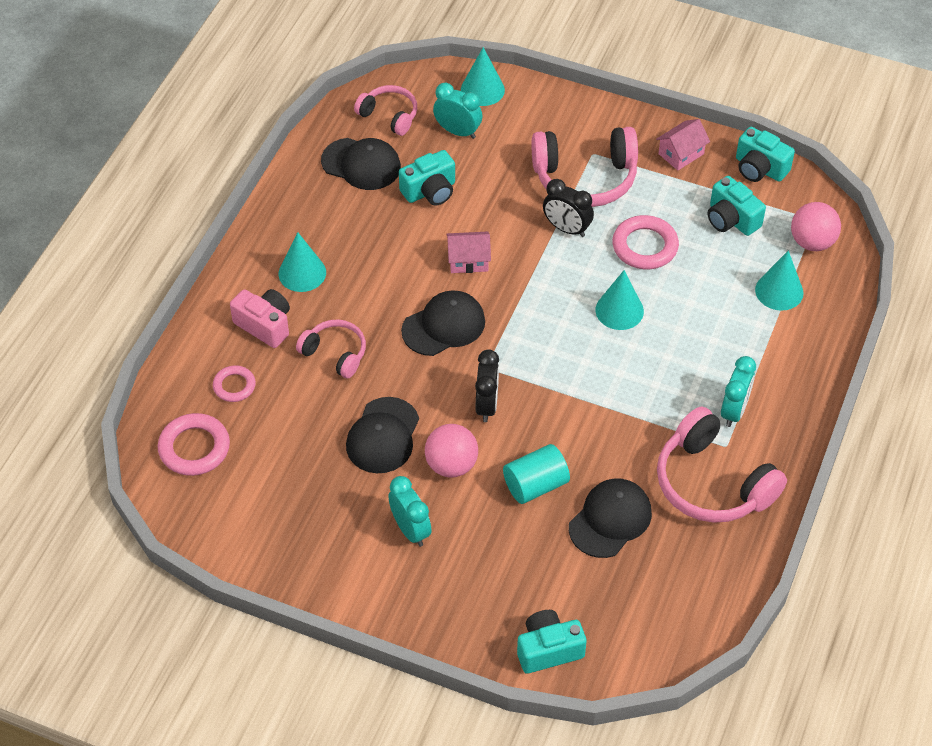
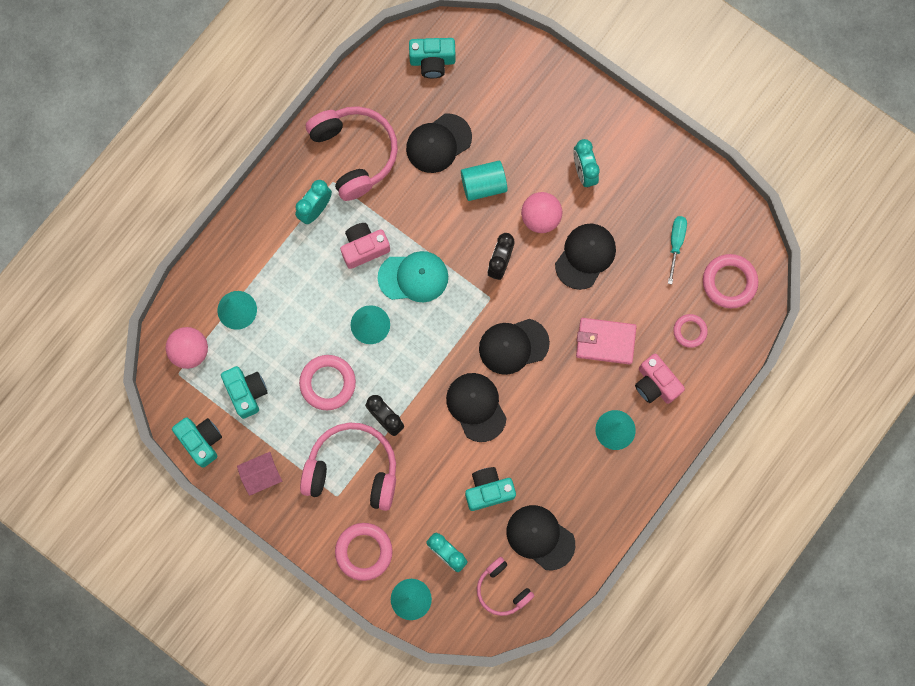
camera: 165 degrees left, 25 degrees up
(271, 475) = (676, 243): none -> turquoise screwdriver
(335, 353) = (605, 341): pink headphones -> pink wallet
(468, 260) = (476, 407): pink house -> black cap
(546, 116) = (364, 551): none -> pink ring
(548, 649) = (512, 57): turquoise camera -> turquoise camera (432, 61)
(586, 367) = (413, 277): none -> turquoise cap
(658, 384) = (364, 248): none -> pink camera

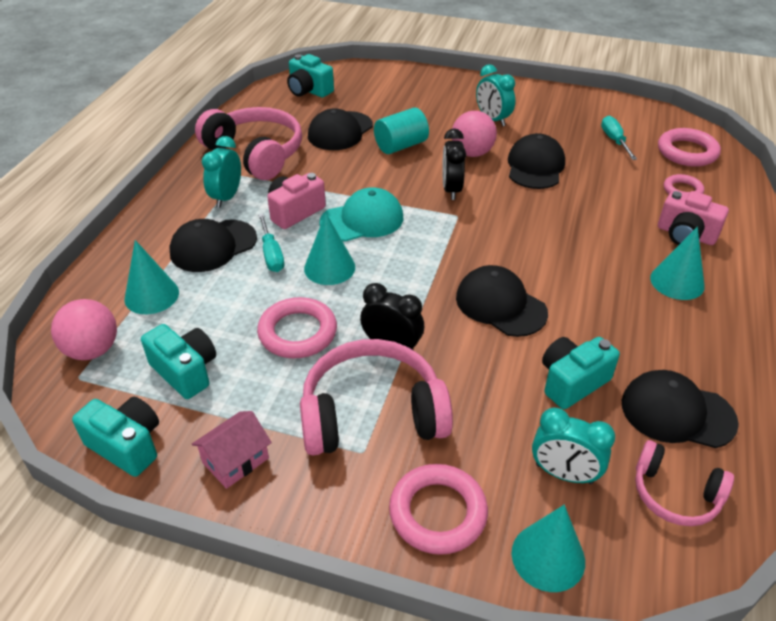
camera: 20 degrees left, 35 degrees down
(332, 294) = (271, 254): none -> turquoise screwdriver
(432, 61) = (309, 90): turquoise camera -> turquoise camera turned 60 degrees clockwise
(513, 346) = (508, 244): black cap -> black cap (213, 246)
(605, 341) = (605, 217): pink wallet -> none

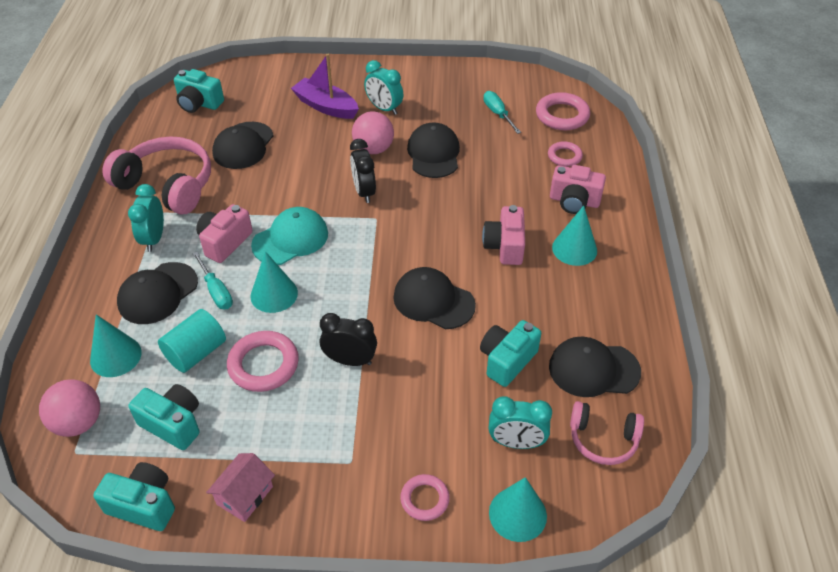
camera: 15 degrees left, 5 degrees up
(372, 414) = (349, 426): pink headphones -> none
(401, 146) = (305, 152): turquoise cylinder -> turquoise cylinder (196, 352)
(433, 110) = (326, 106): none -> purple boat
(438, 512) = (424, 499): pink ring -> pink ring, size x0.61
(595, 265) = (504, 246): none -> pink camera

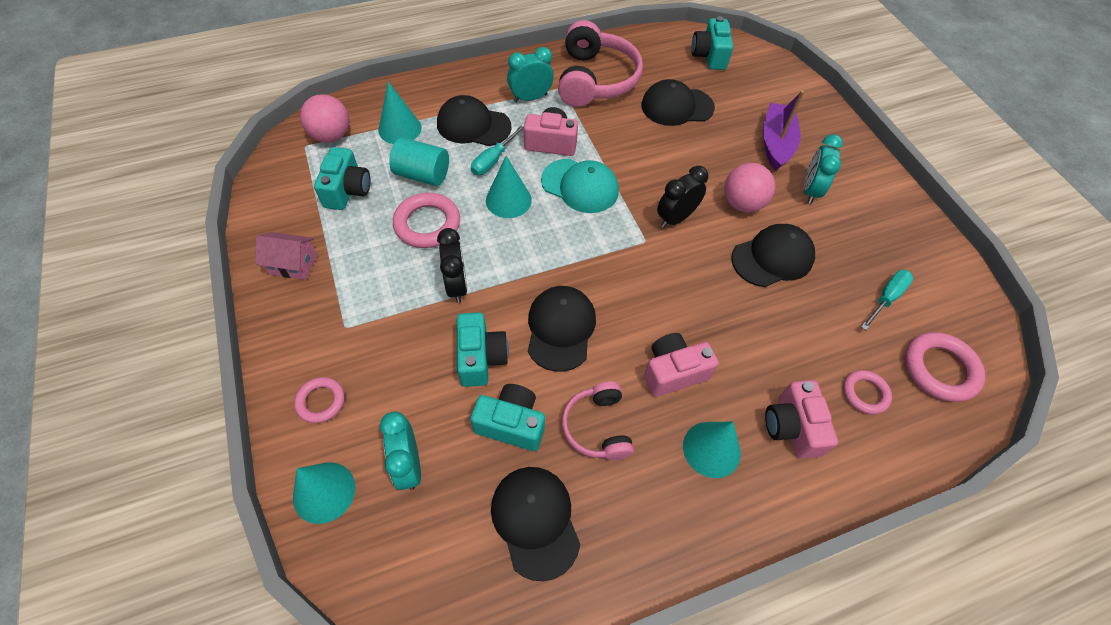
camera: 65 degrees right, 10 degrees up
(143, 505) = (269, 205): turquoise camera -> turquoise camera (480, 358)
(603, 439) = (441, 557): pink headphones -> pink headphones (597, 427)

